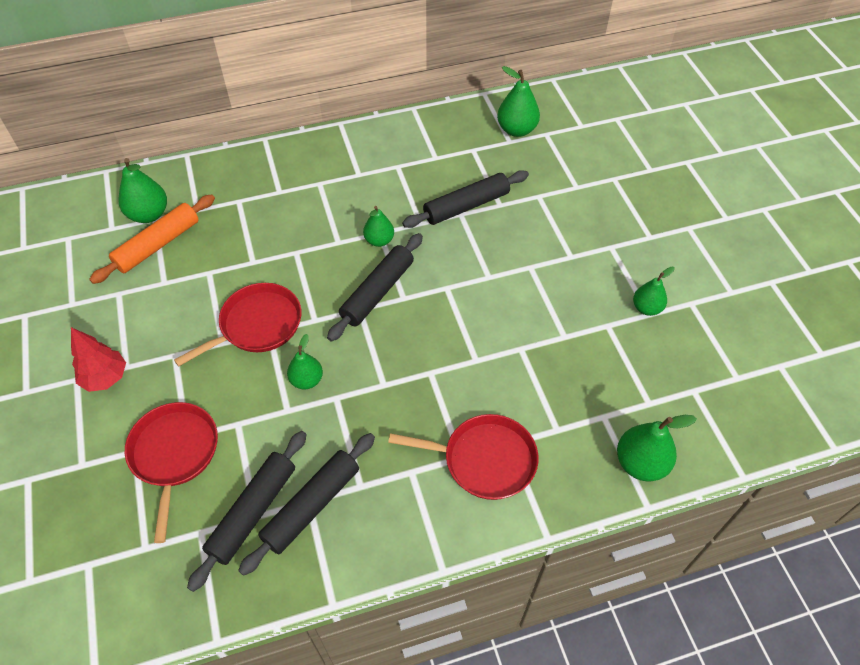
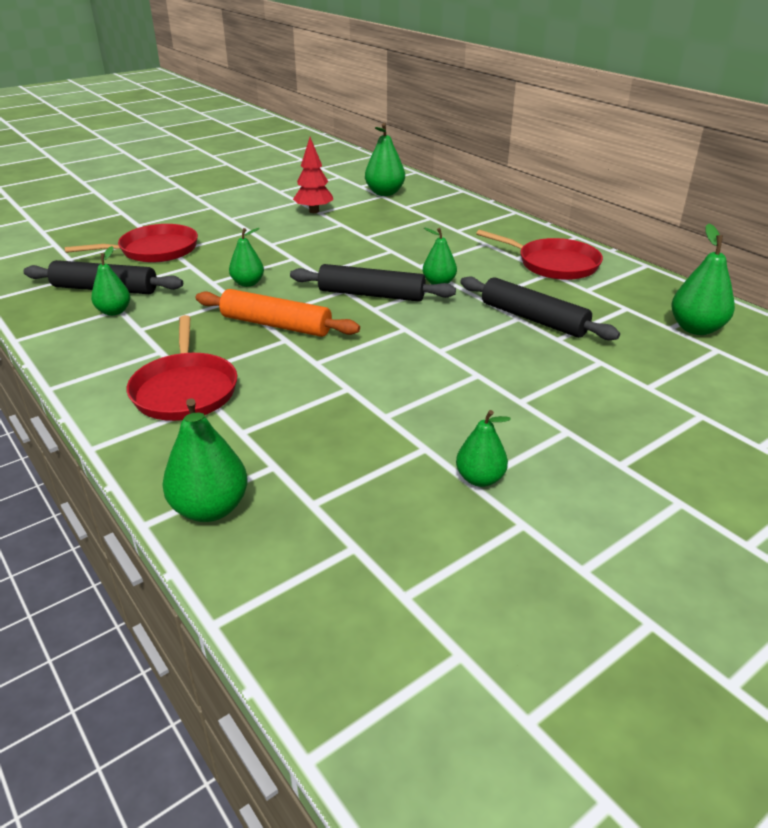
camera: 70 degrees right, 20 degrees down
(106, 378) = (217, 214): red tree -> red tree (314, 211)
(158, 245) = (356, 202): orange rolling pin -> orange rolling pin (276, 325)
(257, 325) = (297, 252): red pan -> red pan (554, 264)
(312, 506) = (114, 311): black rolling pin -> green pear

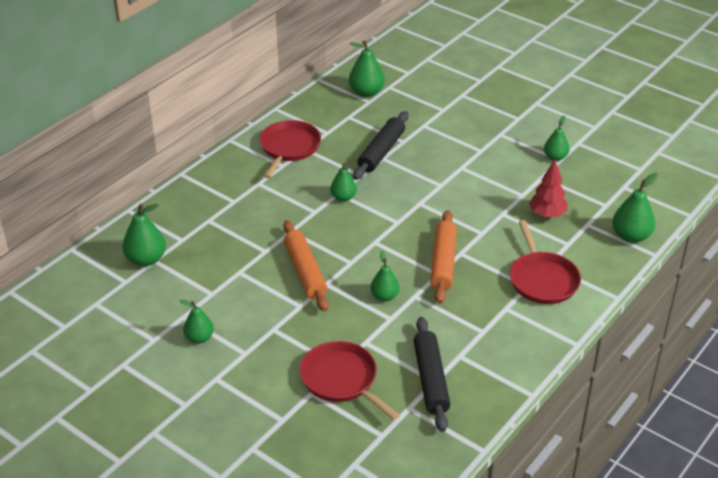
camera: 105 degrees left, 5 degrees up
(114, 311) = (464, 357): green pear -> green pear (199, 338)
(185, 390) = (542, 280): red pan -> red pan turned 105 degrees clockwise
(314, 211) = (210, 297): red tree -> red tree (547, 214)
(319, 250) = (305, 272): none -> orange rolling pin
(371, 294) = (376, 227): black rolling pin -> none

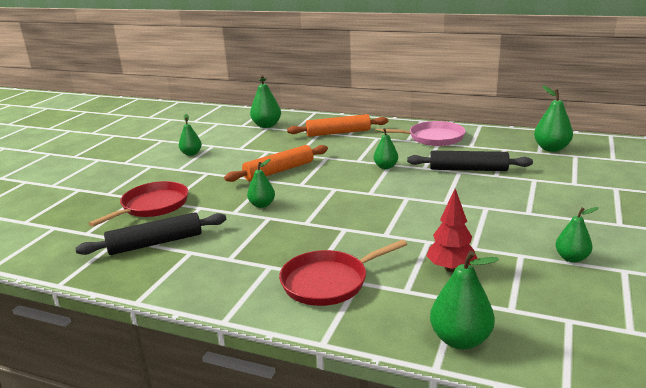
camera: 75 degrees right, 15 degrees down
(289, 148) = (433, 138): red pan -> pink pan
(443, 263) = (324, 223): orange rolling pin -> orange rolling pin (338, 133)

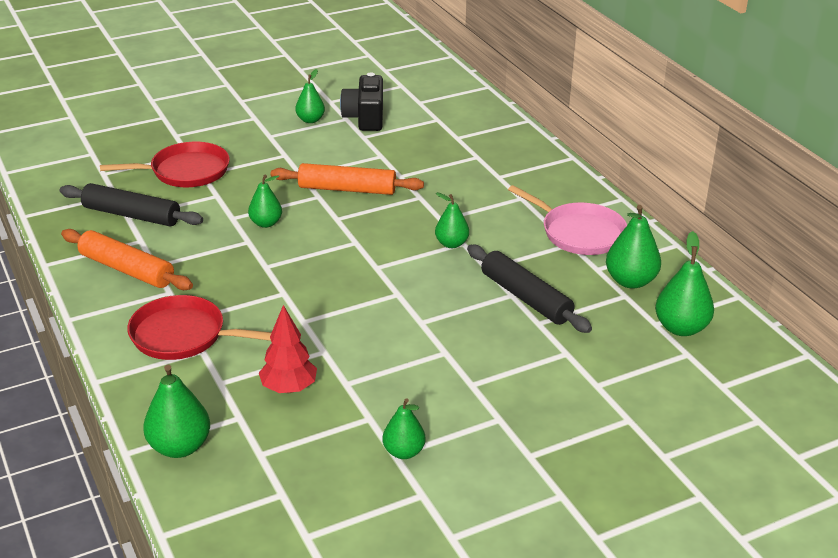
camera: 40 degrees right, 10 degrees up
(224, 141) = (365, 117): none -> black camera
(266, 125) = (442, 116): green pear -> green pear (630, 281)
(338, 133) = (493, 167): orange rolling pin -> orange rolling pin (126, 269)

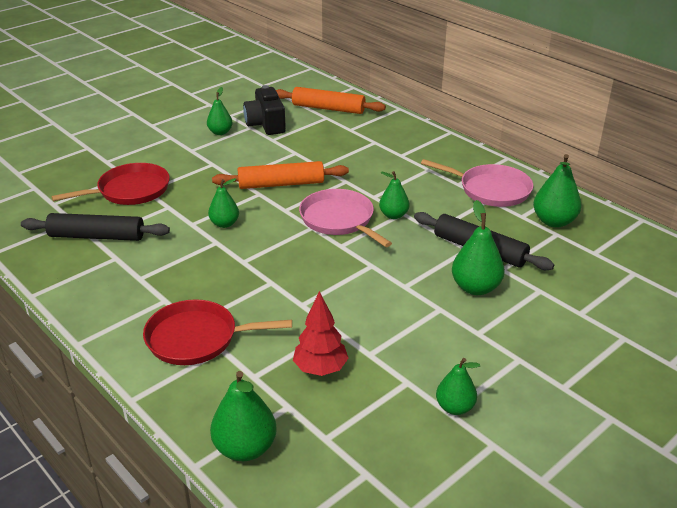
camera: 15 degrees left, 0 degrees up
(126, 269) = (114, 286): orange rolling pin -> orange rolling pin (328, 108)
(389, 239) = (339, 220): none -> pink pan
(681, 328) = (616, 253): green pear -> green pear (475, 288)

